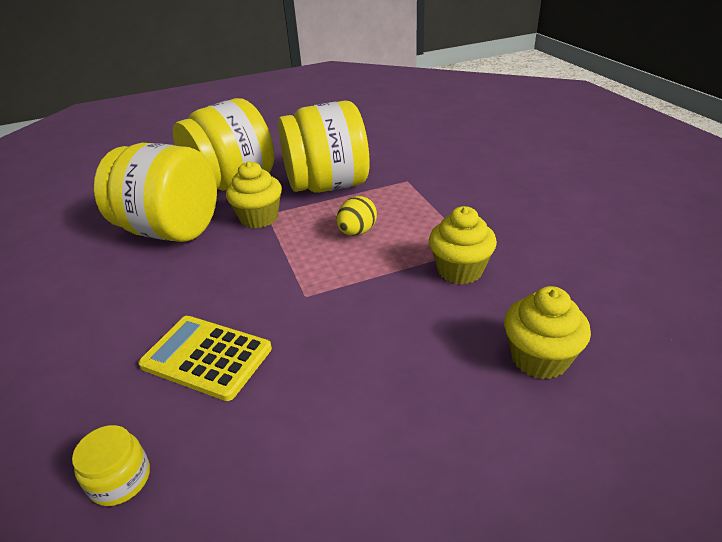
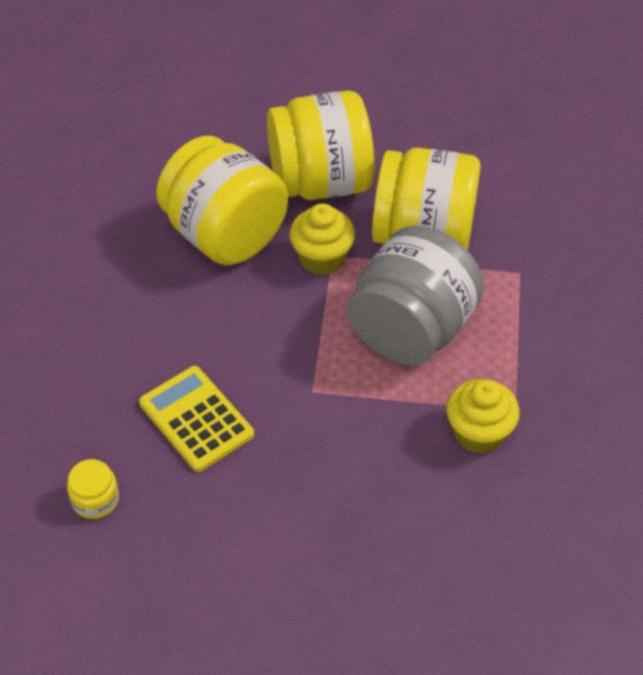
camera: 25 degrees right, 15 degrees up
(357, 232) = (411, 330): yellow egg -> grey jar
(539, 358) = (472, 562): yellow cupcake -> none

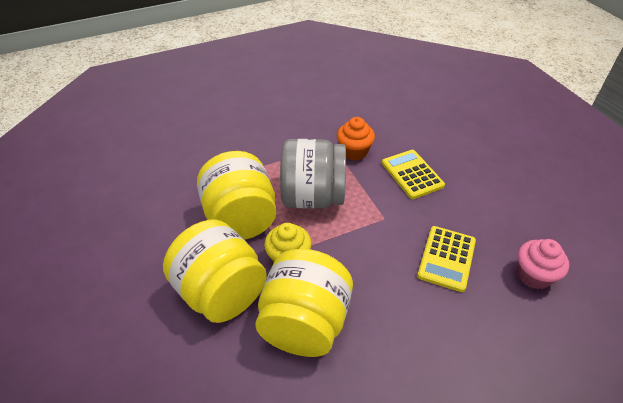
camera: 120 degrees left, 5 degrees down
(95, 499) = (533, 275): yellow jar -> pink cupcake
(373, 481) = (412, 174): none -> yellow calculator
(478, 433) = (354, 152): yellow cupcake -> orange cupcake

